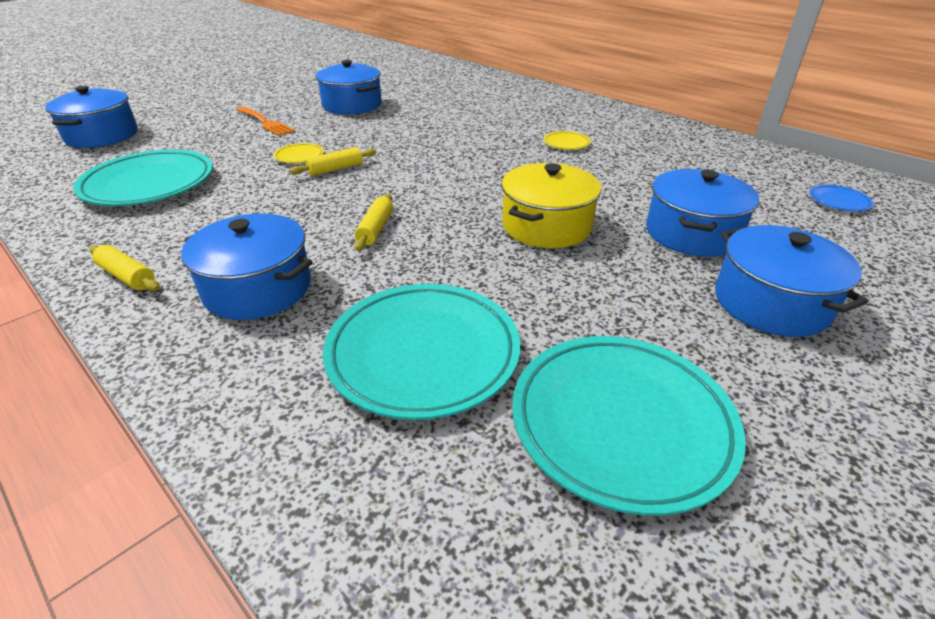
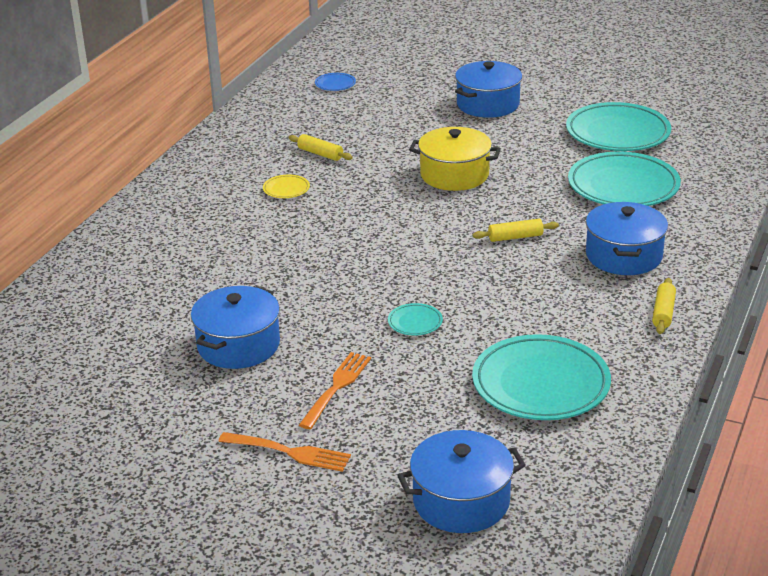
camera: 110 degrees left, 5 degrees down
(228, 104) = (288, 452): none -> orange fork
(299, 156) = (415, 322): yellow plate -> turquoise plate
(335, 169) = (428, 291): yellow rolling pin -> yellow rolling pin (320, 154)
(692, 233) = (423, 127): blue pot -> none

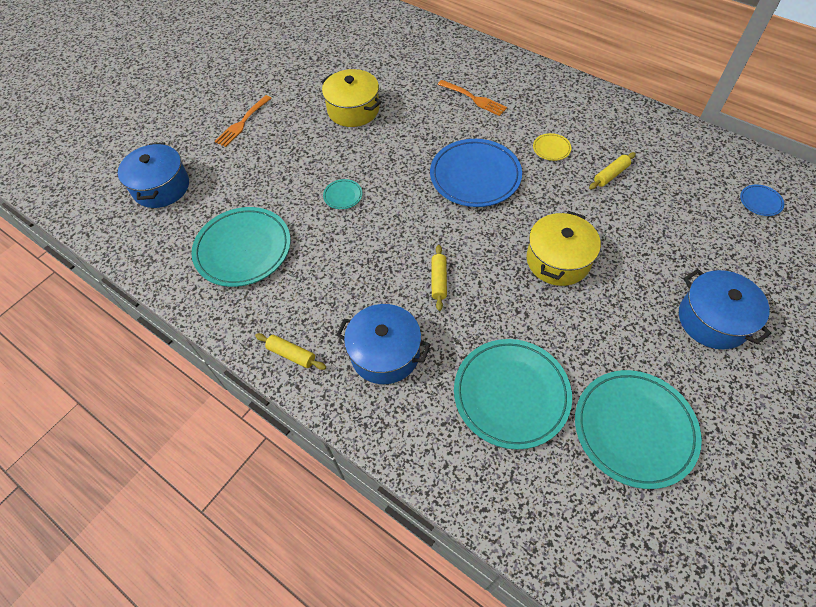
camera: 105 degrees right, 25 degrees up
(238, 345) = (353, 110): blue pot -> yellow pot
(336, 388) = (290, 148): orange fork -> orange fork (473, 98)
(348, 232) = (475, 176): none -> blue plate

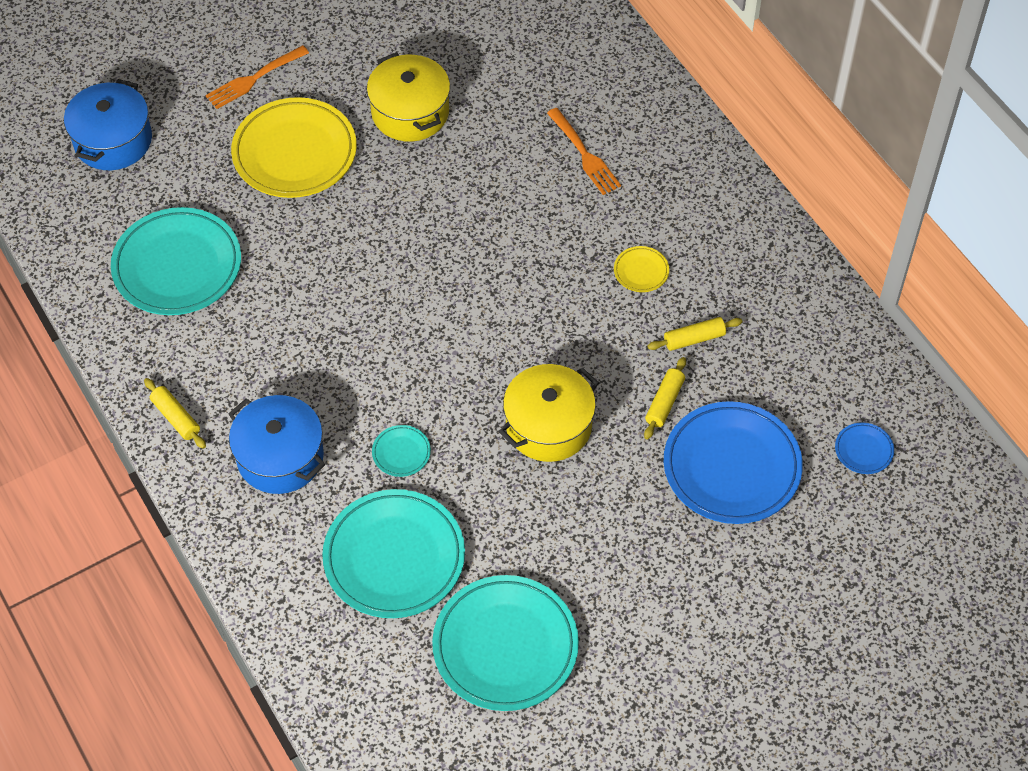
camera: 20 degrees right, 0 degrees up
(291, 155) = (295, 153): none -> yellow plate
(343, 196) = (332, 238): turquoise plate -> turquoise plate (401, 452)
(438, 280) = (389, 395): yellow rolling pin -> yellow rolling pin (664, 402)
(475, 176) = (515, 274): blue plate -> blue plate (731, 467)
(713, 320) = (684, 568): blue pot -> none

